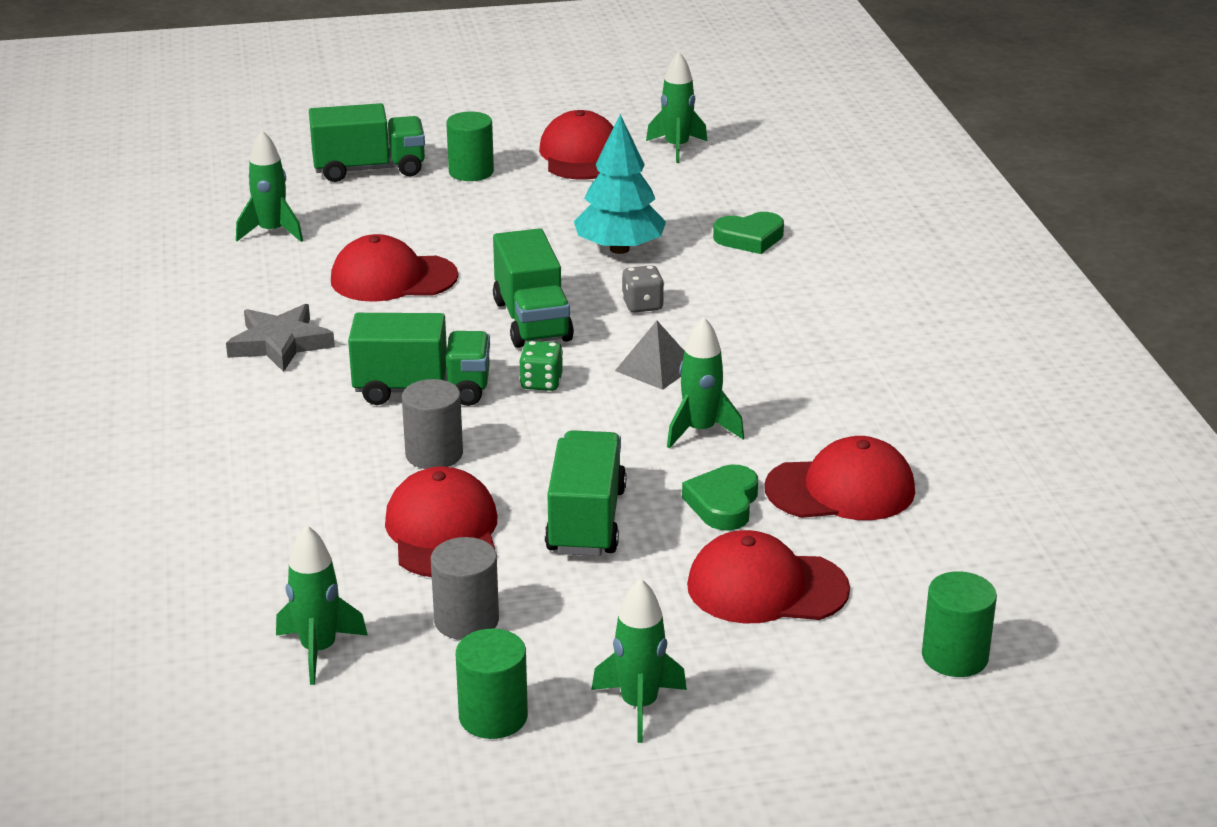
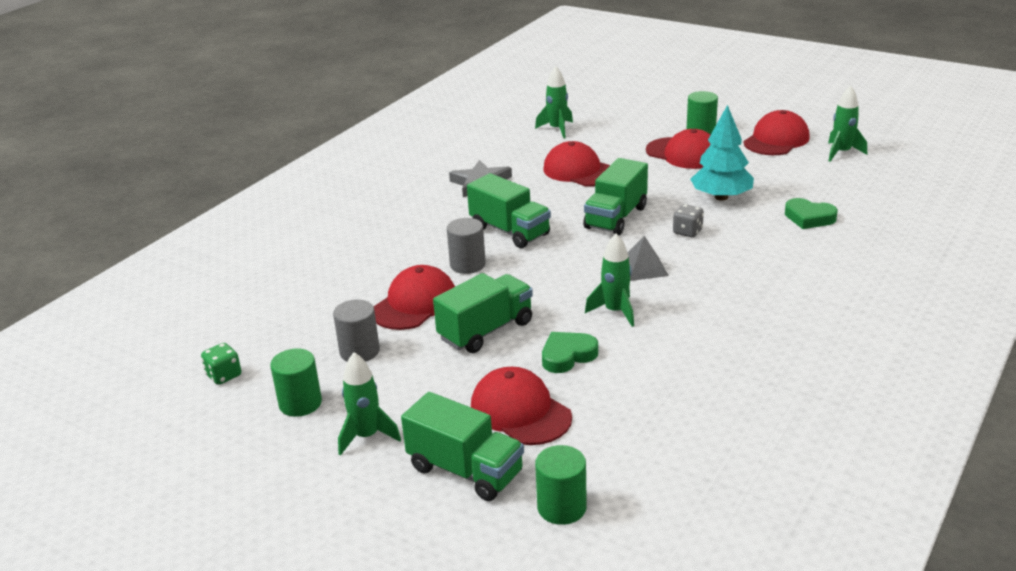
camera: 45 degrees right, 0 degrees up
(319, 650) = (283, 332): green rocket -> none
(369, 169) = (650, 113): green truck -> green truck (465, 470)
(541, 383) = (571, 251): green dice -> green dice (224, 375)
(841, 489) = (644, 380): red cap -> red cap (683, 153)

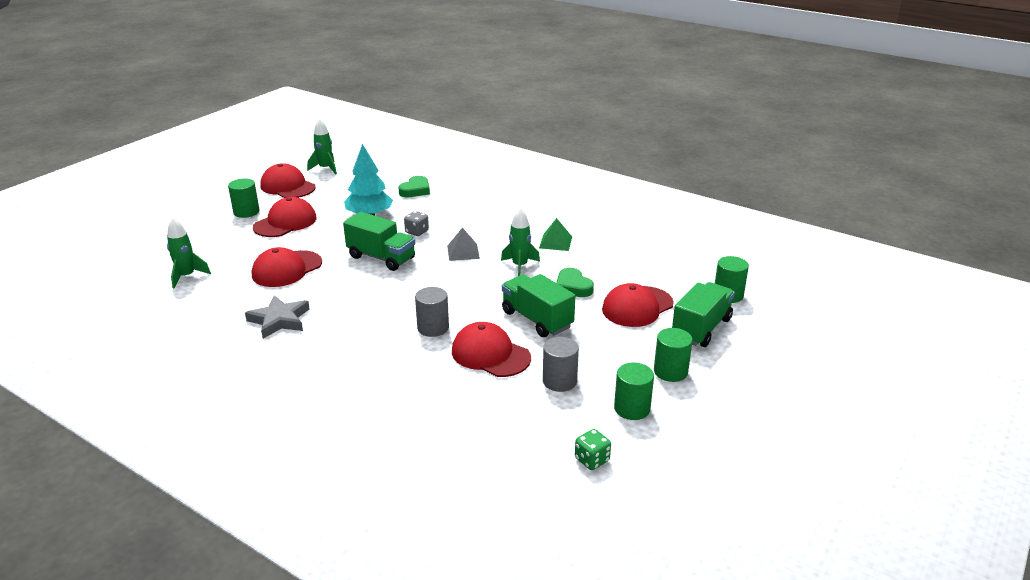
camera: 90 degrees left, 0 degrees up
(367, 436) = (670, 371): green rocket -> green cylinder
(510, 231) = (382, 306): green truck -> none
(692, 337) = (555, 242): none -> green pyramid

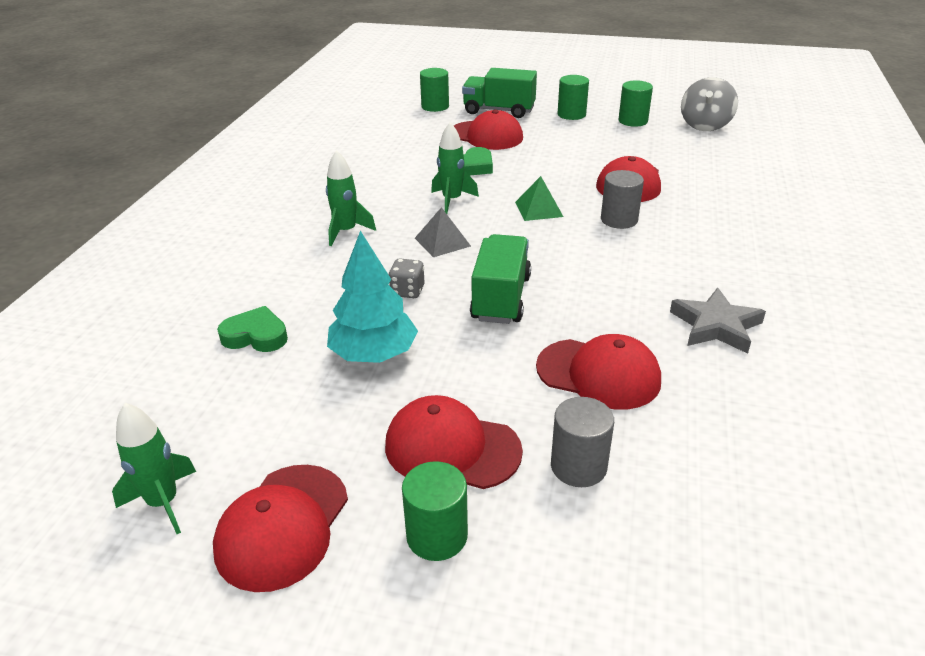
camera: 110 degrees left, 5 degrees up
(187, 276) = (718, 485): green rocket -> green rocket (346, 232)
(537, 319) = (550, 173): green truck -> none
(555, 242) = (380, 191): green pyramid -> green pyramid (538, 209)
(559, 381) = (631, 148): grey cylinder -> grey cylinder (578, 466)
(592, 460) = (705, 125): green dice -> grey spinning top

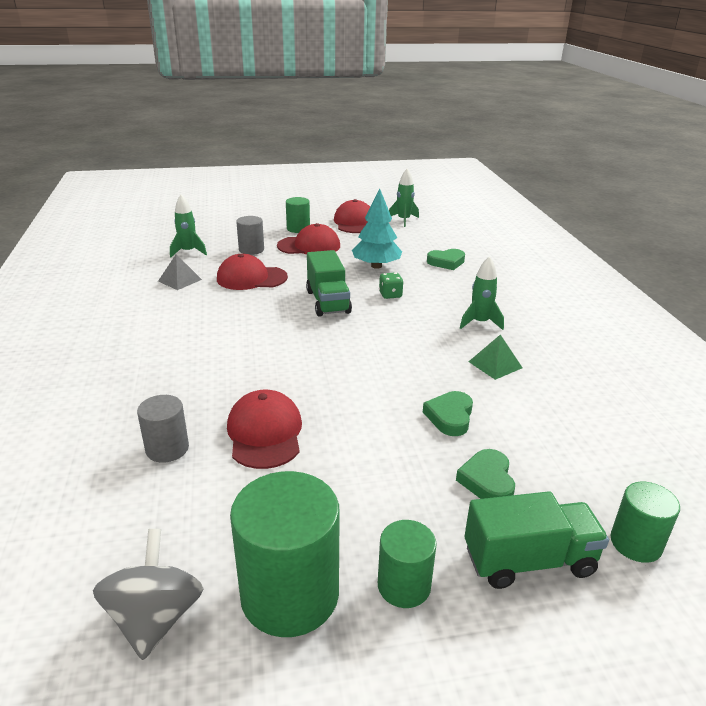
camera: 155 degrees right, 5 degrees down
(407, 291) = (390, 295): grey dice -> green dice
(442, 242) = (400, 329): grey pyramid -> grey pyramid (179, 280)
(452, 200) = (430, 368): green rocket -> green rocket (188, 252)
(486, 136) = (487, 481): red cap -> green heart
(538, 209) = (344, 375): green pyramid -> green pyramid (495, 364)
(619, 220) = (264, 379): grey cylinder -> grey cylinder (167, 448)
(633, 121) = (290, 594): green cylinder -> green cylinder, size x1.80
(716, 326) = (181, 311): grey star -> none

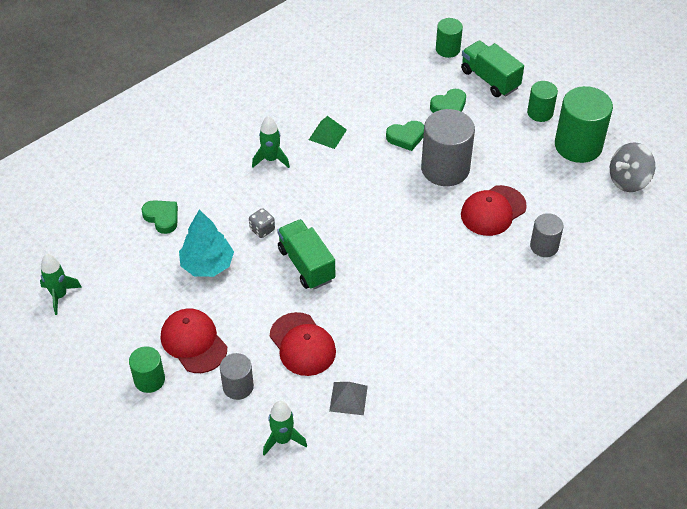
camera: 120 degrees left, 20 degrees up
(328, 302) = (306, 264): green truck -> green truck turned 75 degrees counterclockwise
(355, 222) = (95, 336): red cap -> none
(369, 425) = (445, 168): none -> grey cylinder
(390, 295) = (262, 229): green dice -> grey dice

